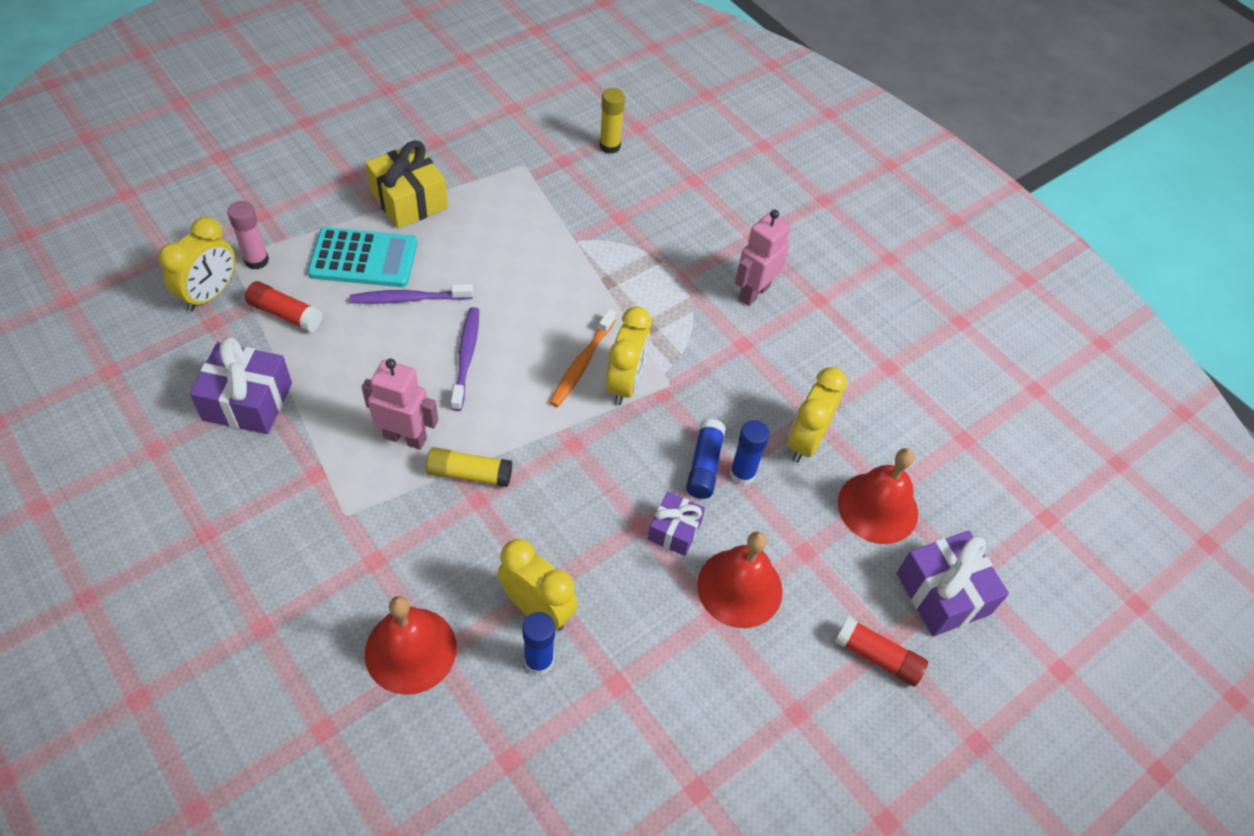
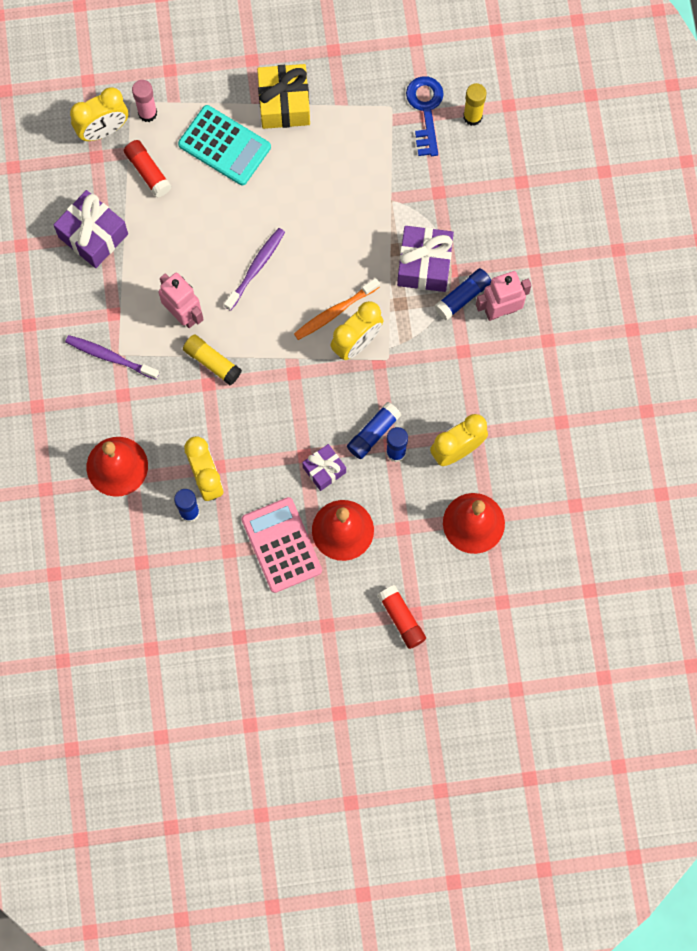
camera: 35 degrees right, 20 degrees up
(408, 299) = (240, 198): purple toothbrush -> purple toothbrush (110, 357)
(560, 156) = (425, 110): none -> blue key
(678, 642) = (281, 545): none -> pink calculator
(707, 296) = (462, 297): none -> blue glue stick
(943, 593) = (475, 602): purple gift -> purple gift (424, 265)

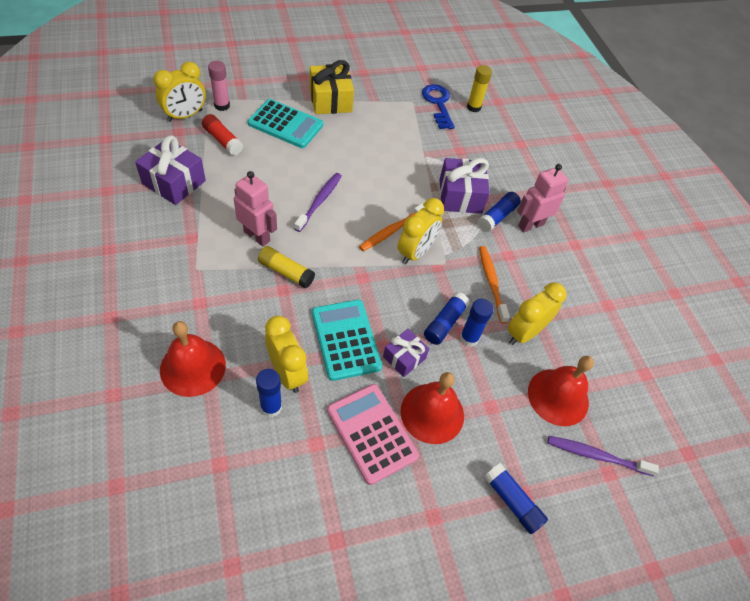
camera: 15 degrees left, 20 degrees down
(110, 357) = (187, 272): purple toothbrush -> purple toothbrush (596, 455)
(267, 446) = (346, 339): none -> turquoise calculator
(402, 619) = (512, 501): red glue stick -> blue glue stick
(435, 386) = (491, 282): none -> orange toothbrush

